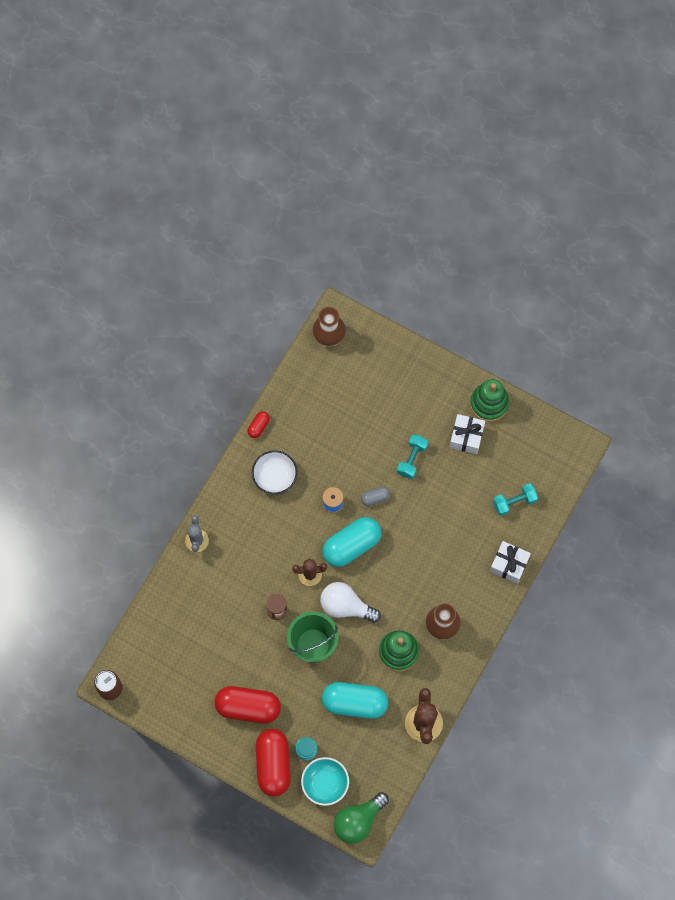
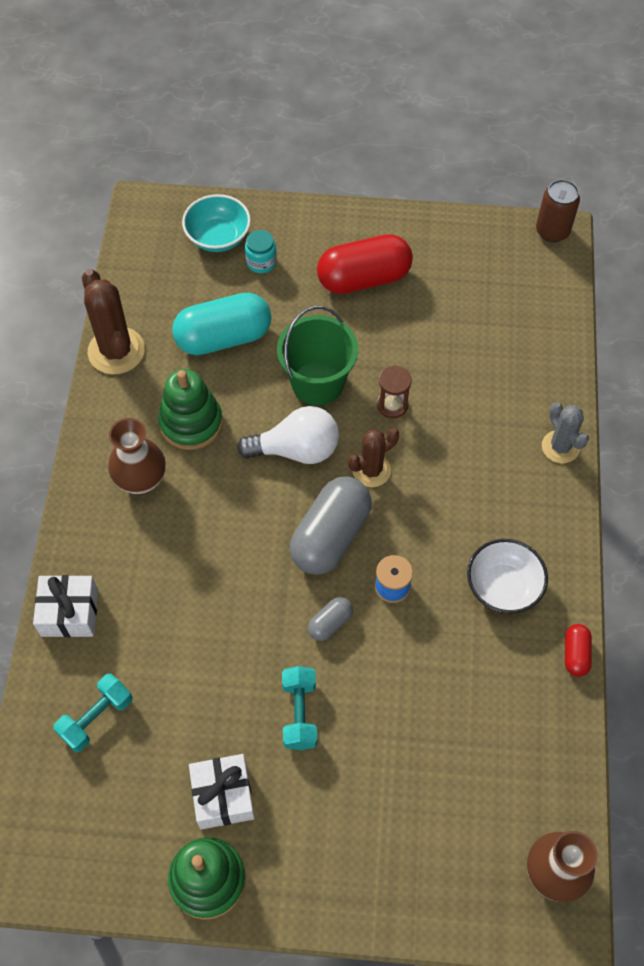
camera: 155 degrees right, 10 degrees down
(273, 764) = (295, 232): red capsule -> none
(351, 546) = (330, 536): turquoise capsule -> grey capsule
(358, 820) = (156, 216): green light bulb -> none

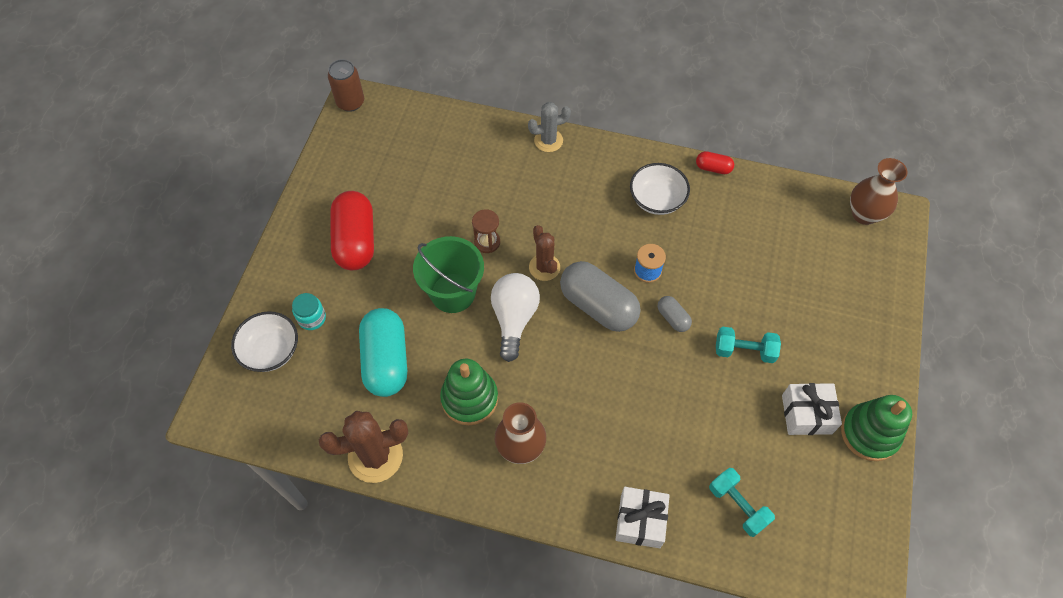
camera: 80 degrees left, 0 degrees up
(218, 237) = (271, 351): turquoise bowl -> white bowl

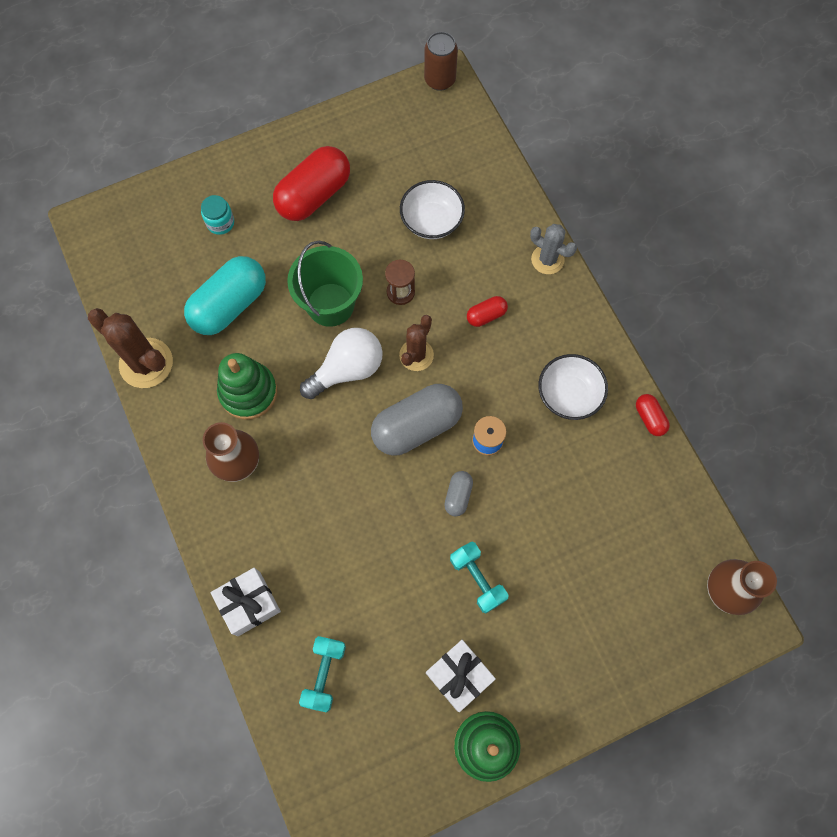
camera: 50 degrees right, 10 degrees up
(271, 351) = (170, 218): white bowl -> white bowl (431, 221)
(555, 204) = (486, 315): none -> red capsule
(598, 306) = (416, 426): grey capsule -> grey capsule turned 60 degrees clockwise

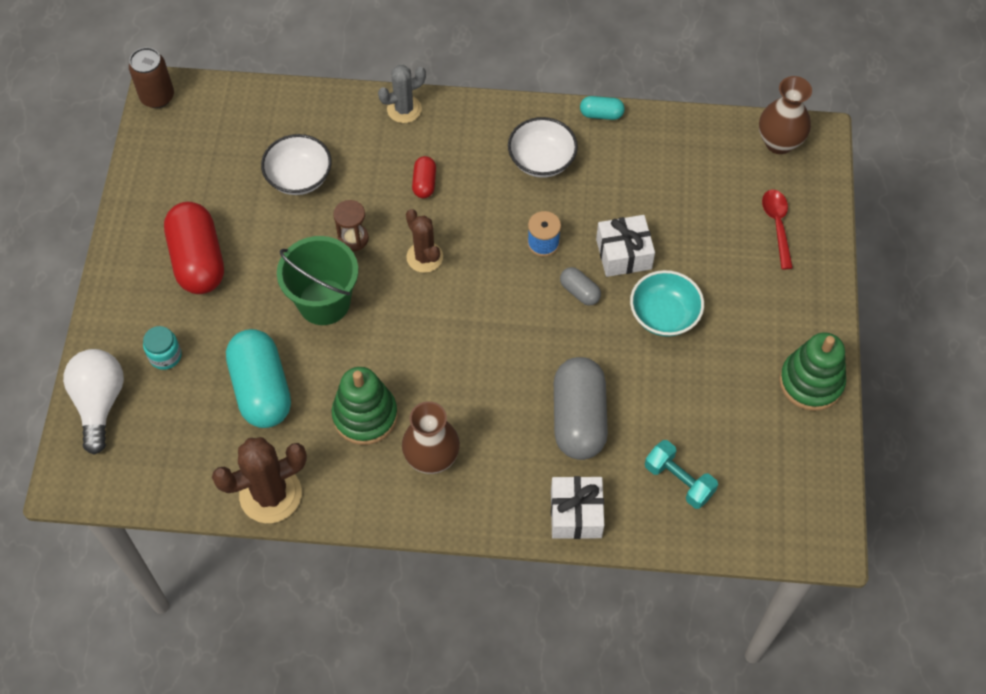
camera: 60 degrees left, 10 degrees down
(347, 369) = (400, 320): white light bulb -> white light bulb (100, 403)
(416, 426) = (493, 291): grey capsule -> grey capsule (578, 418)
(459, 676) = (740, 373): white gift -> white gift (623, 254)
(477, 579) = (664, 315): turquoise dumbbell -> turquoise bowl
(632, 633) = (777, 226): none -> red spoon
(649, 418) = (601, 114): red capsule -> turquoise capsule

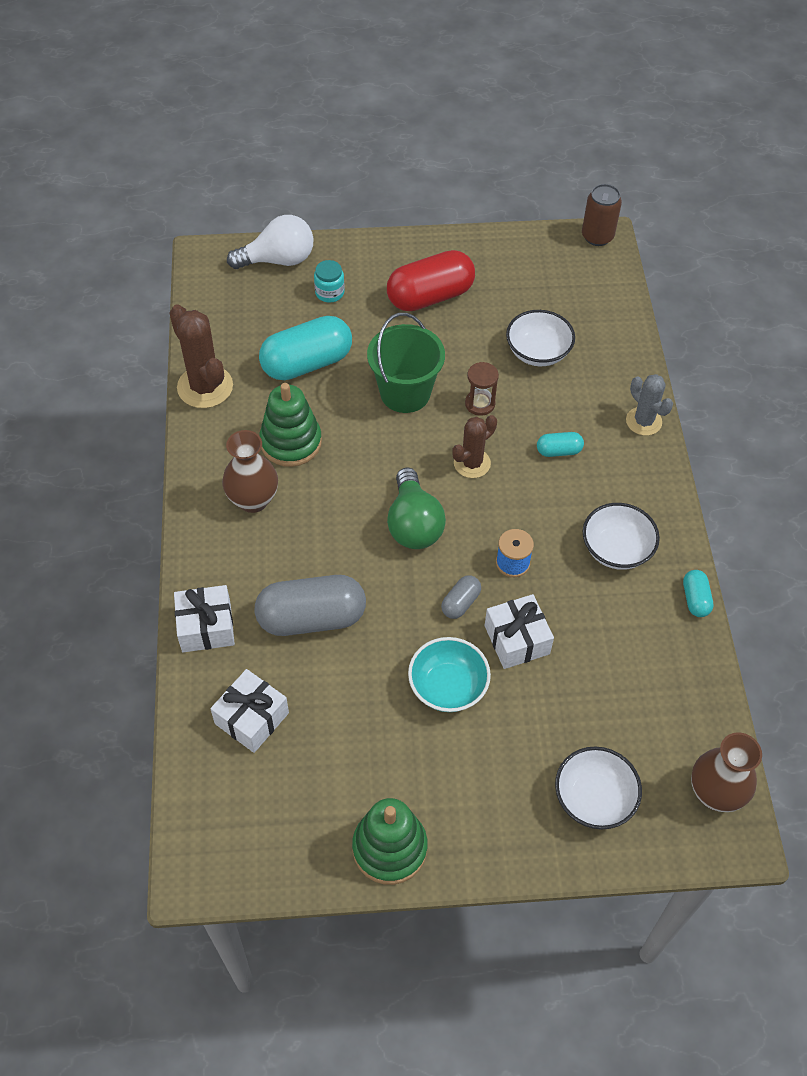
camera: 80 degrees right, 5 degrees down
(424, 183) = (558, 451): red capsule -> turquoise capsule
(486, 317) = (413, 524): none -> green light bulb
(679, 480) = (252, 718): turquoise dumbbell -> white gift
(777, 226) = (594, 798): red spoon -> white bowl

